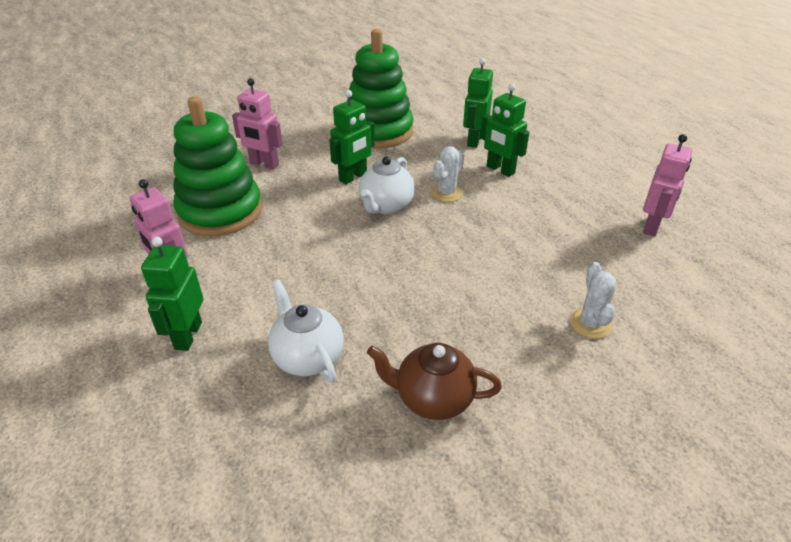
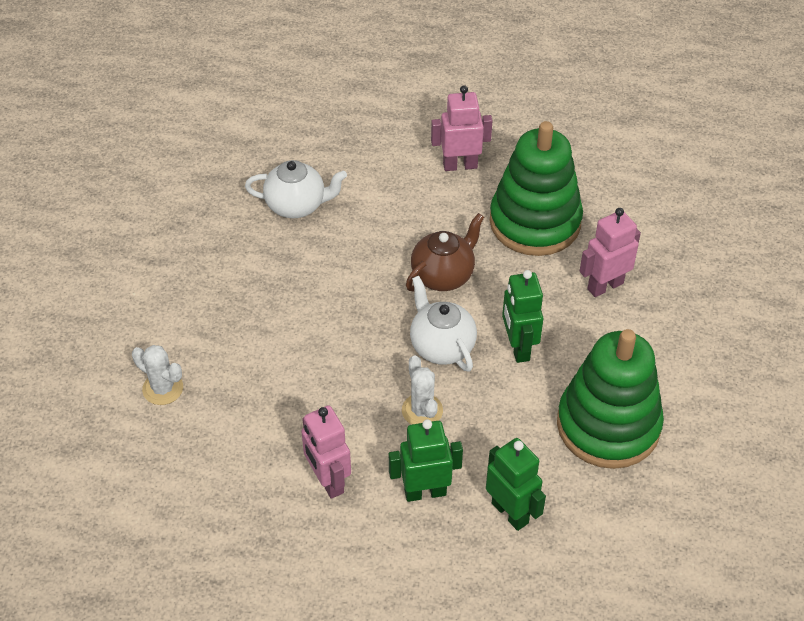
camera: 125 degrees right, 10 degrees up
(188, 335) = (378, 154): green robot -> none
(433, 399) = (198, 251): brown teapot -> brown teapot (443, 275)
(652, 226) = (212, 551): pink robot -> pink robot (328, 481)

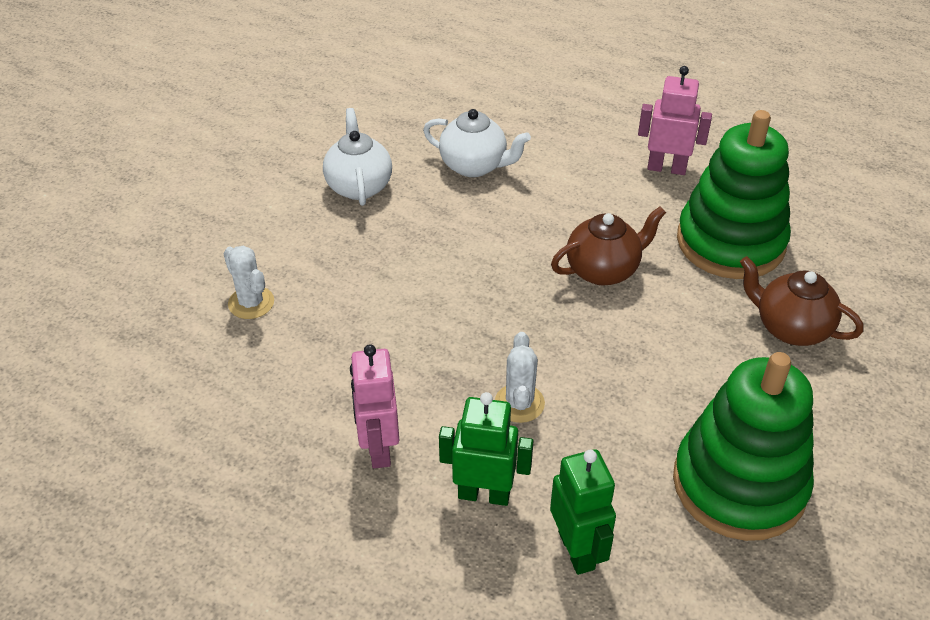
camera: 20 degrees right, 5 degrees down
(441, 346) = (570, 341): white teapot -> white teapot (359, 186)
(518, 347) = (660, 366): green robot -> none
(605, 286) = (790, 328): pink robot -> brown teapot

